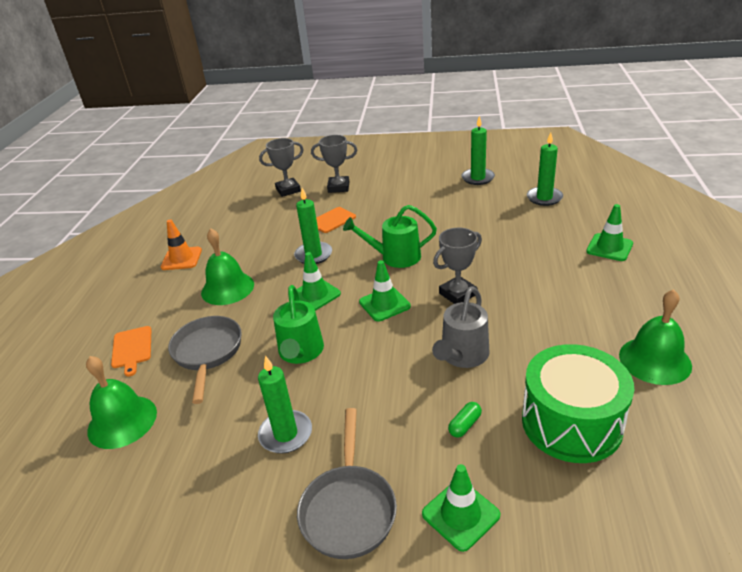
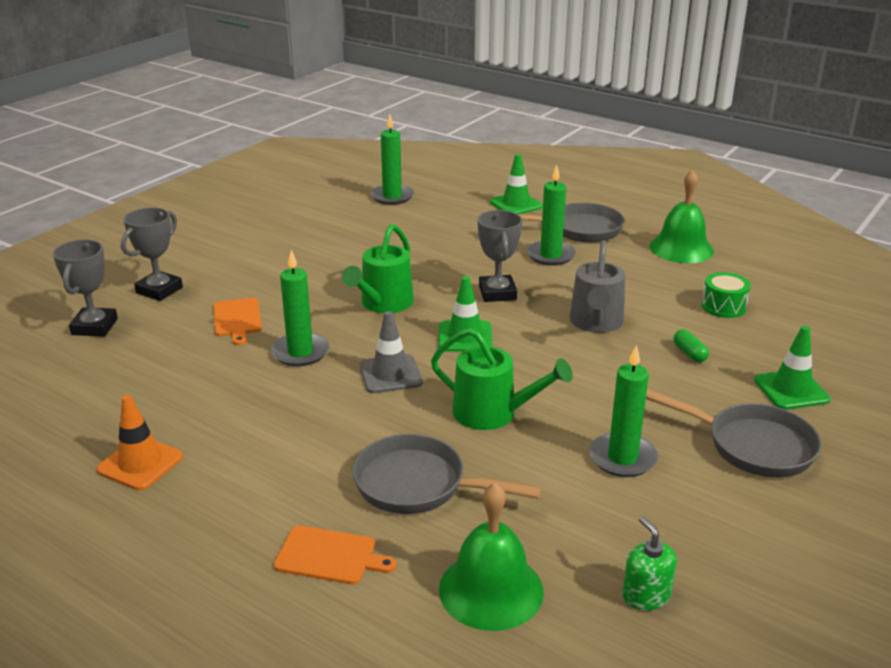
camera: 65 degrees left, 5 degrees down
(137, 497) = (646, 595): none -> green soap dispenser
(227, 288) = (285, 437): green bell -> none
(315, 295) = (390, 374): green traffic cone -> grey traffic cone
(462, 356) = (596, 323): grey watering can -> grey watering can turned 45 degrees clockwise
(478, 178) = (296, 210): green candle -> green candle (550, 255)
(571, 422) = (723, 306): green drum -> green drum, size x0.47
(609, 292) = (579, 229): none -> grey pan

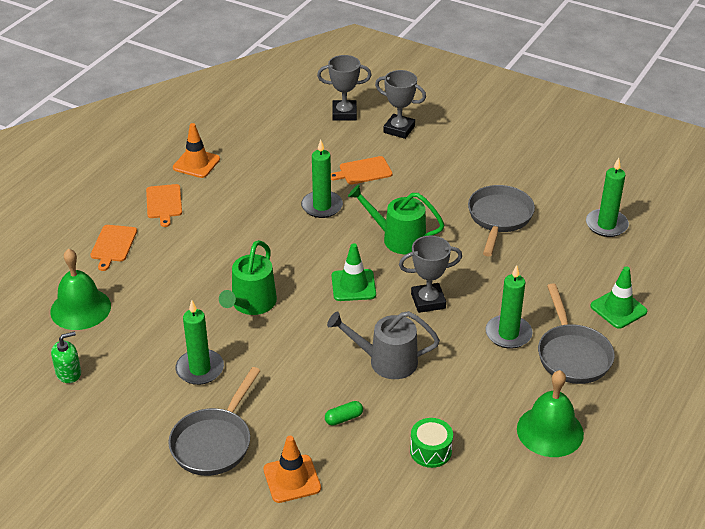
camera: 85 degrees right, 10 degrees up
(234, 498) = (164, 203): none -> orange cutting board
(390, 374) = (297, 251): grey traffic cone -> none
(418, 485) = (173, 274): grey pan -> grey pan (499, 218)
(791, 390) = (292, 479): green traffic cone -> orange traffic cone

